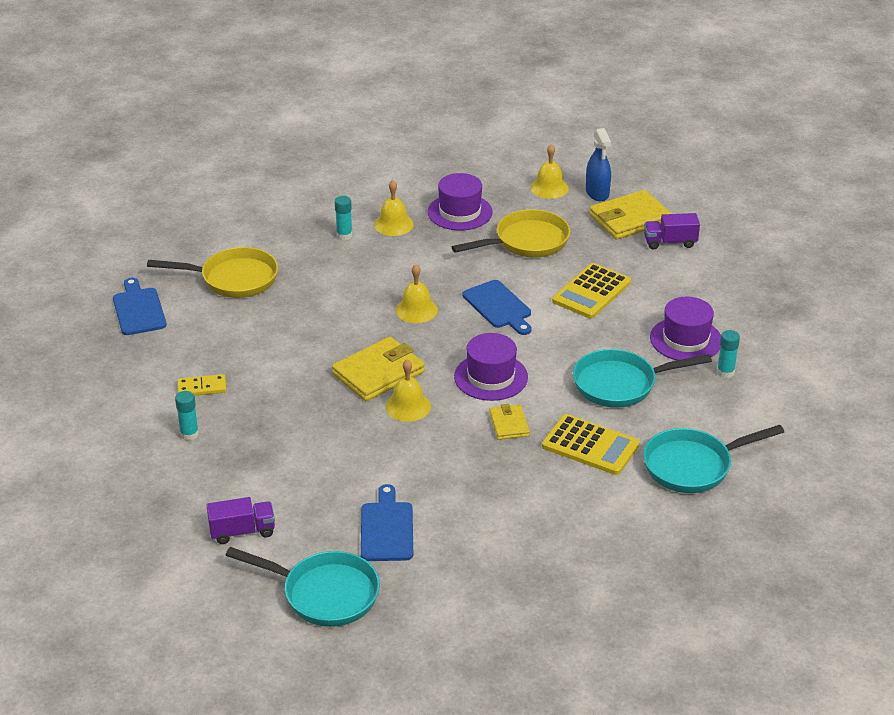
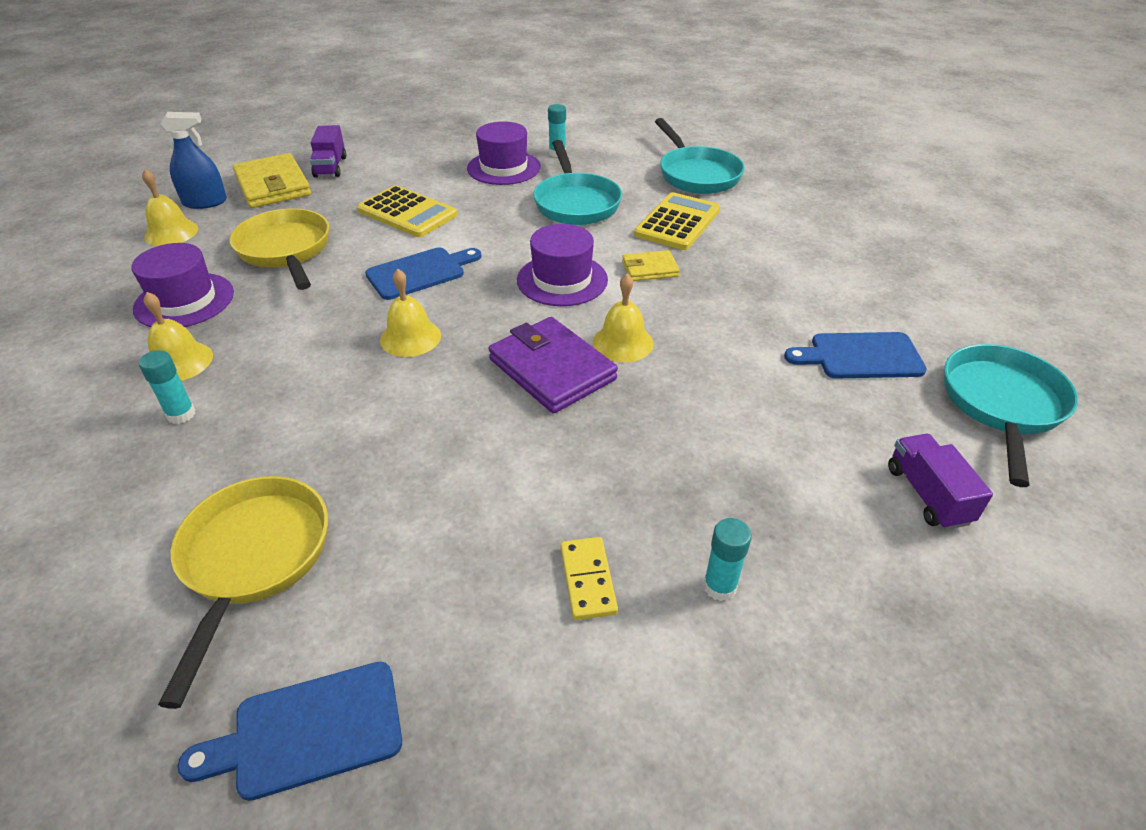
camera: 90 degrees left, 5 degrees up
(378, 373) = (552, 369): yellow wallet -> purple wallet

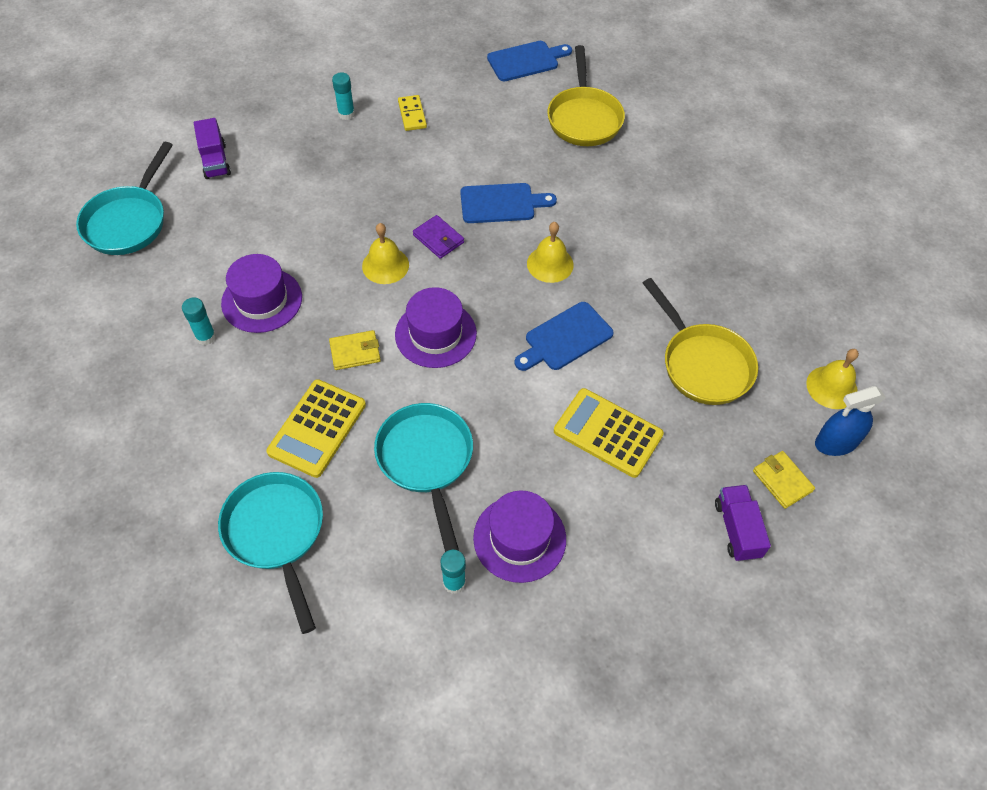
camera: 175 degrees right, 15 degrees up
(179, 361) = (710, 235): yellow bell -> none
(181, 414) = (678, 195): turquoise glue stick -> turquoise glue stick (206, 337)
(184, 301) = (750, 295): purple hat -> purple hat (262, 300)
(273, 186) = (782, 481): yellow wallet -> yellow wallet, size x0.55
(552, 369) = (438, 239): purple wallet -> purple wallet, size x0.55
(860, 356) = (206, 259): blue cutting board -> blue cutting board (501, 203)

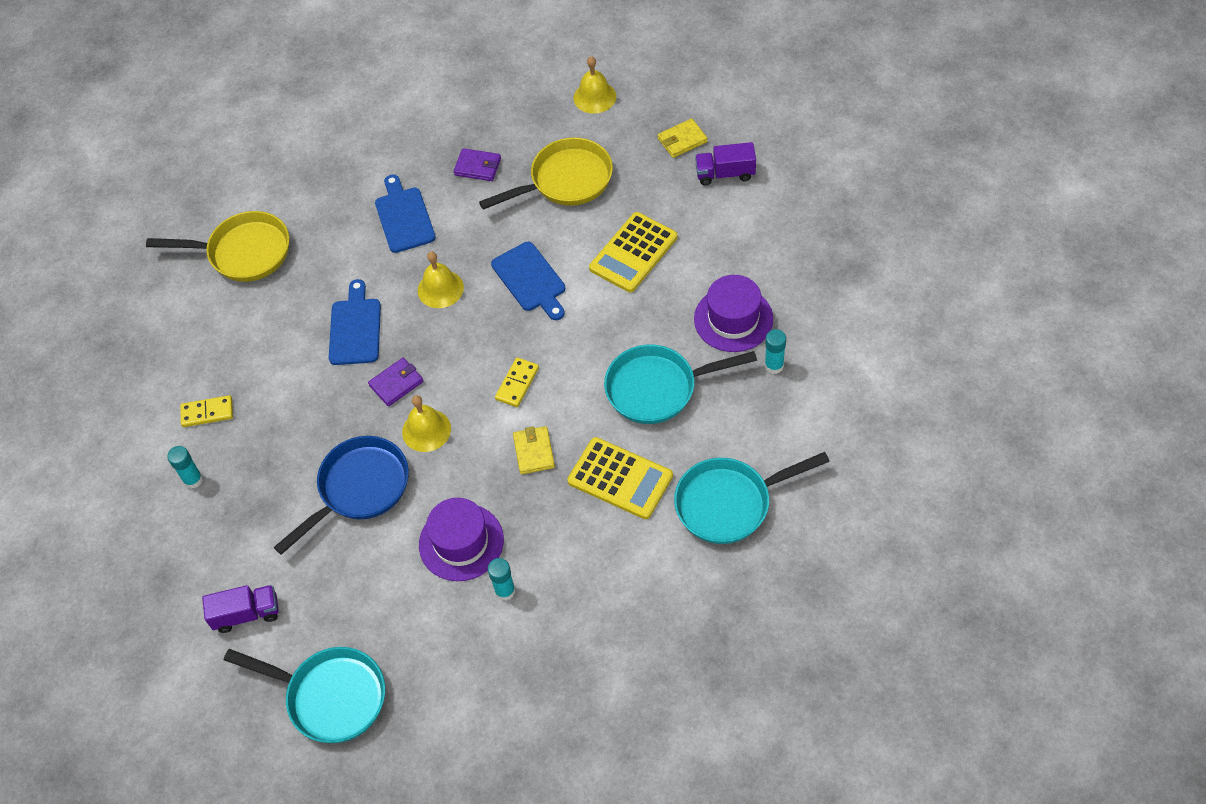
camera: 80 degrees left, 0 degrees up
(326, 222) = (359, 489): none -> blue pan
(435, 334) = (517, 384): purple hat -> yellow domino
(526, 61) = (141, 302): blue cutting board -> blue cutting board (404, 217)
(710, 284) = (478, 167): none -> purple wallet
(836, 443) = (648, 102): blue spray bottle -> none

